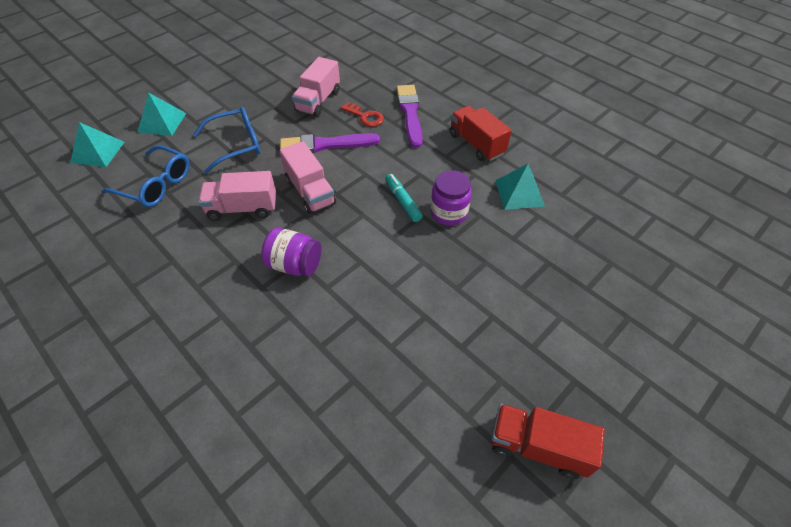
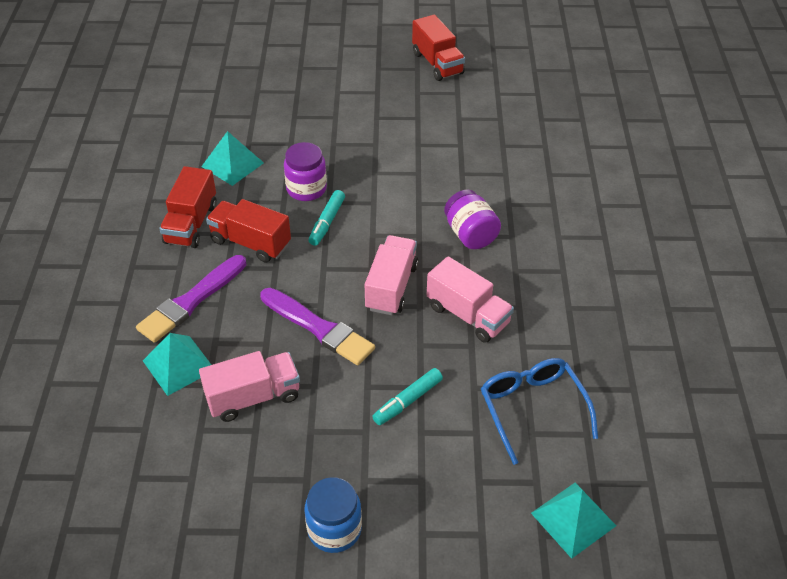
camera: 135 degrees left, 5 degrees down
(162, 122) = (462, 513): turquoise pyramid -> turquoise pyramid (178, 365)
(221, 86) = (334, 529): none -> blue jar
(235, 145) = (407, 401): blue glasses -> turquoise marker
(365, 117) = (237, 333): red key -> none
(427, 158) = (250, 243): none -> red truck

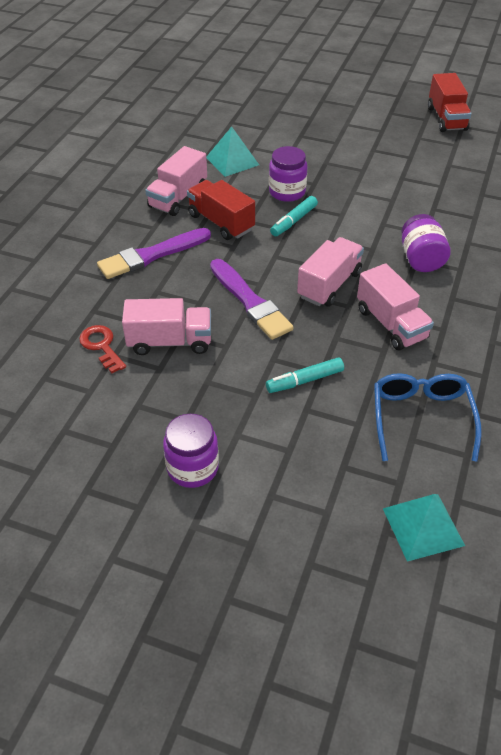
camera: 20 degrees right, 0 degrees up
(178, 365) = (119, 301): turquoise pyramid -> none
(182, 423) = (101, 346): none -> red key
(191, 224) = (178, 197): red truck -> pink truck
(334, 529) = (192, 468): blue jar -> purple jar

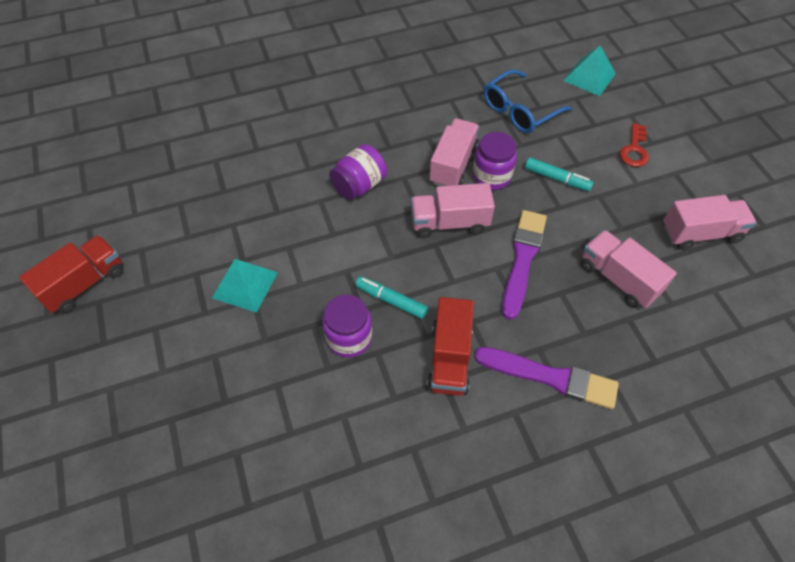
camera: 130 degrees left, 10 degrees up
(101, 346) = (675, 319): red key -> red key (634, 150)
(178, 197) = (449, 431): pink truck -> pink truck (700, 233)
(192, 468) = (684, 188): purple jar -> purple jar (491, 176)
(232, 161) = (336, 433): turquoise pyramid -> turquoise pyramid (245, 285)
(293, 221) = (391, 300): turquoise marker -> turquoise marker turned 150 degrees counterclockwise

